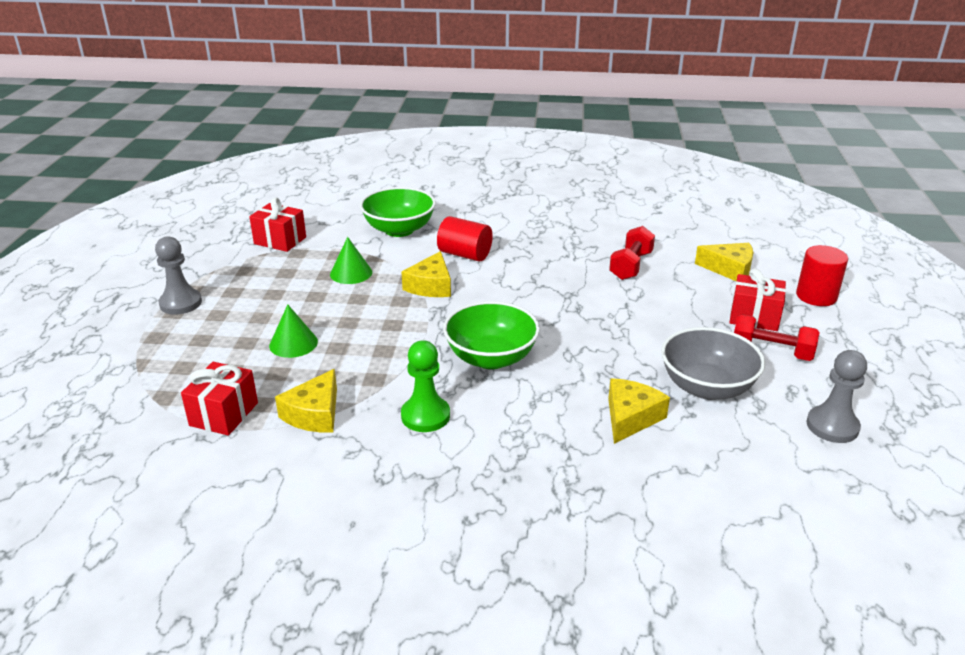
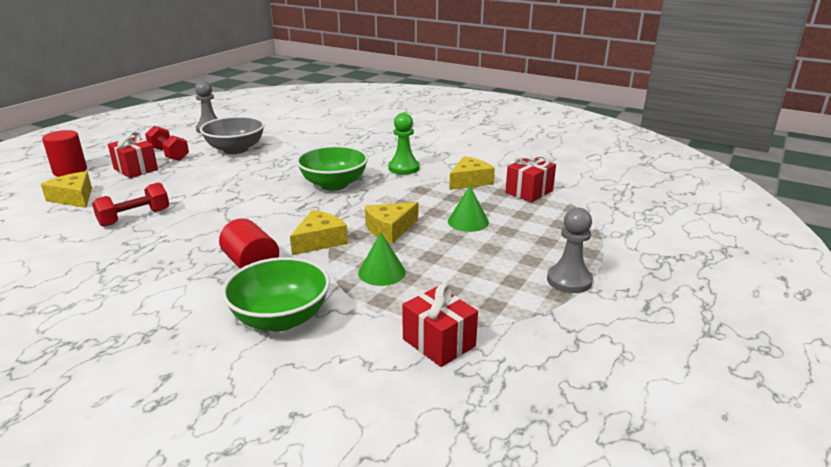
camera: 155 degrees left, 5 degrees down
(630, 417) = (296, 148): yellow cheese -> yellow cheese (390, 229)

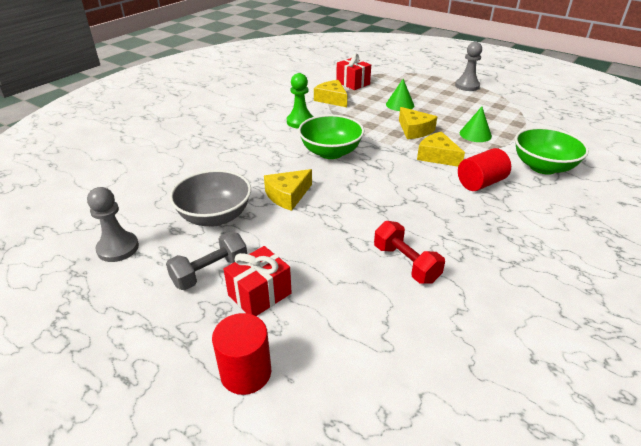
camera: 85 degrees left, 10 degrees up
(74, 198) = (351, 334): yellow cheese -> yellow cheese (288, 195)
(169, 154) = (210, 272): red dumbbell -> grey dumbbell
(439, 342) = (540, 121): red gift -> none

